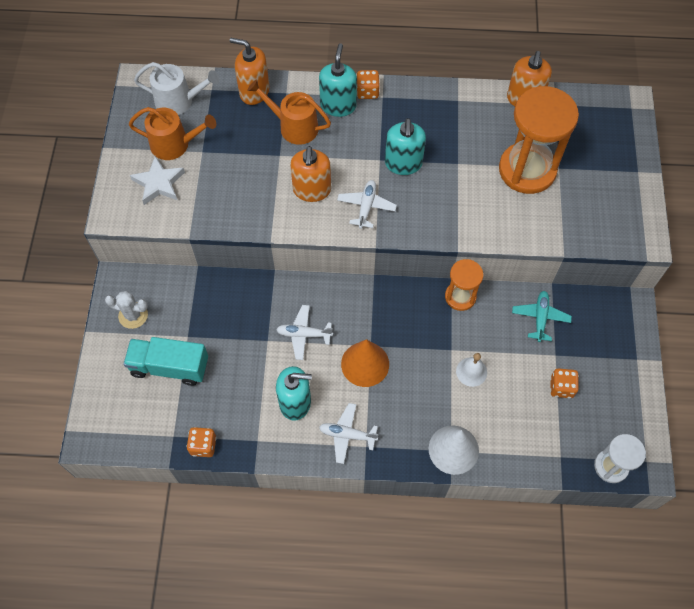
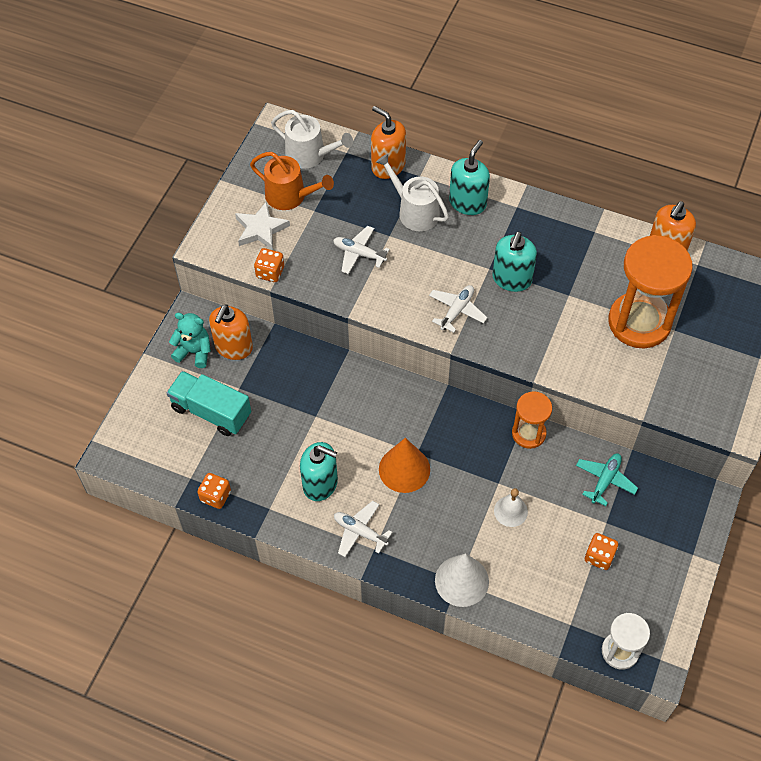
camera: 20 degrees right, 5 degrees down
(133, 315) = (194, 352): white cactus -> turquoise teddy bear
(294, 126) = (414, 211): orange watering can -> white watering can
(304, 334) = (354, 421): white plane -> white plane (359, 253)
(312, 190) = (408, 278): orange soap dispenser -> orange soap dispenser (233, 347)
(367, 92) = (503, 197): orange dice -> orange dice (270, 272)

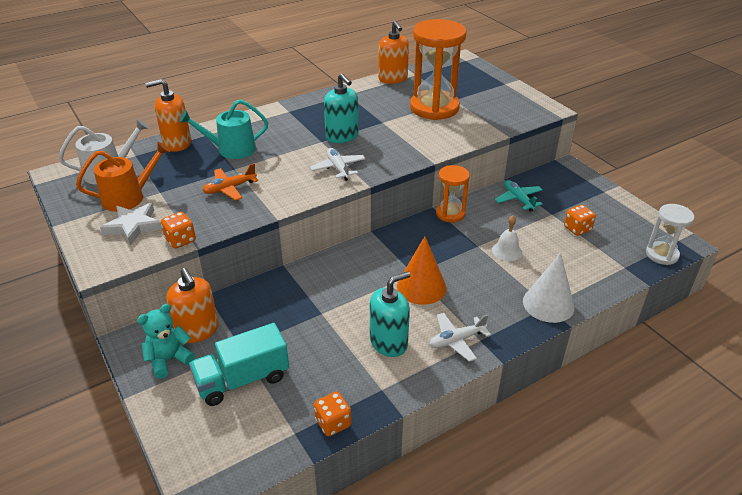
camera: 55 degrees left, 20 degrees down
(359, 253) = (229, 188): white plane -> orange plane
(414, 211) = (231, 149): white watering can -> turquoise watering can
(467, 203) = (257, 126): turquoise soap dispenser -> none

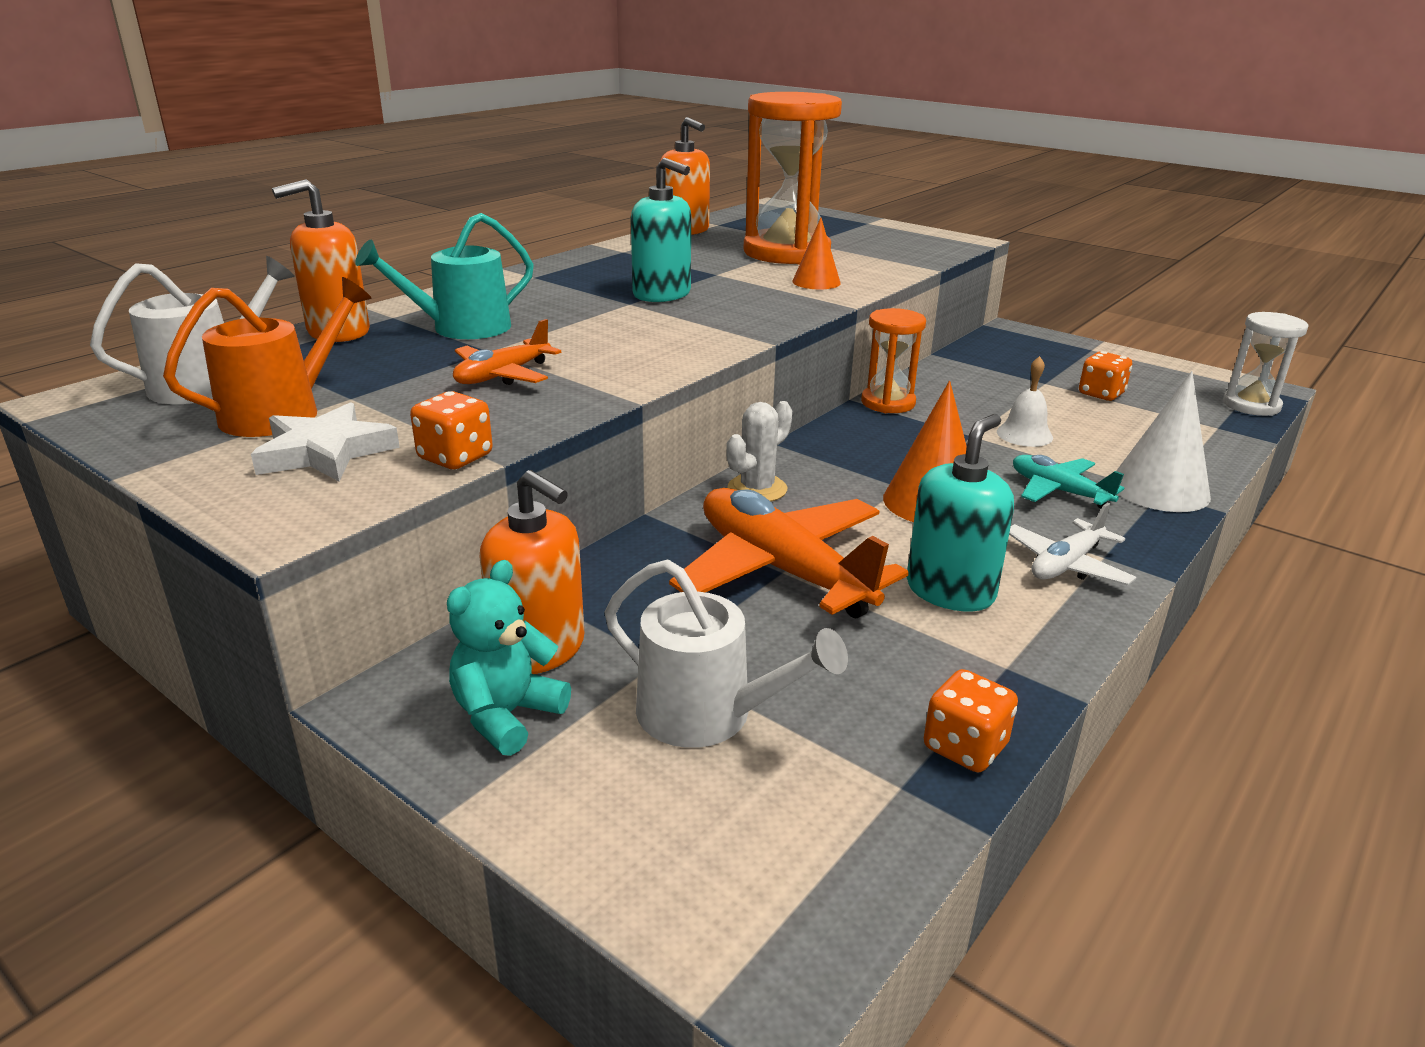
camera: 20 degrees left, 10 degrees down
(242, 379) = (707, 714): turquoise truck -> white watering can
(322, 312) = (782, 570): none -> orange plane
(338, 168) = (694, 329): white plane -> none
(343, 260) = (757, 489): none -> white cactus
(430, 137) = (816, 282): none -> orange cone
(518, 199) = (977, 373): turquoise plane -> turquoise plane (1058, 491)

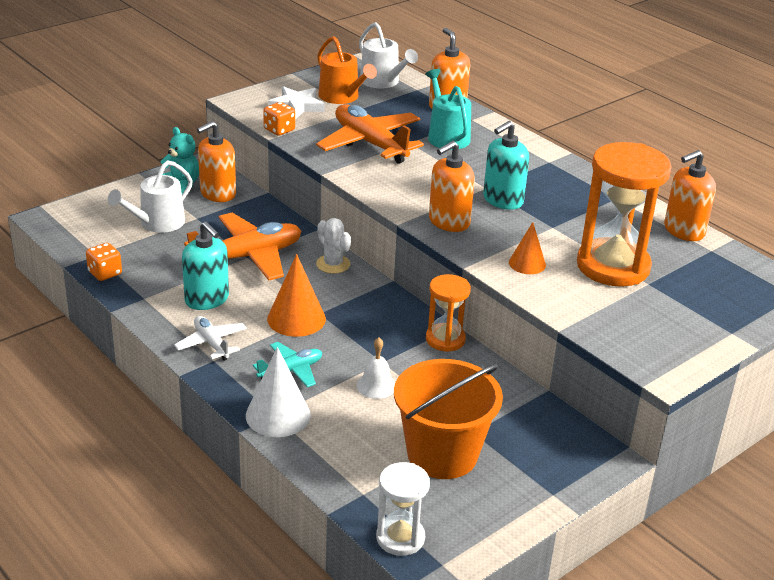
camera: 100 degrees right, 5 degrees up
(502, 375) = (370, 143): orange plane -> orange plane, size x1.86
(745, 317) = (449, 222): none -> orange soap dispenser
(1101, 394) = (442, 454): orange dice -> orange bucket

